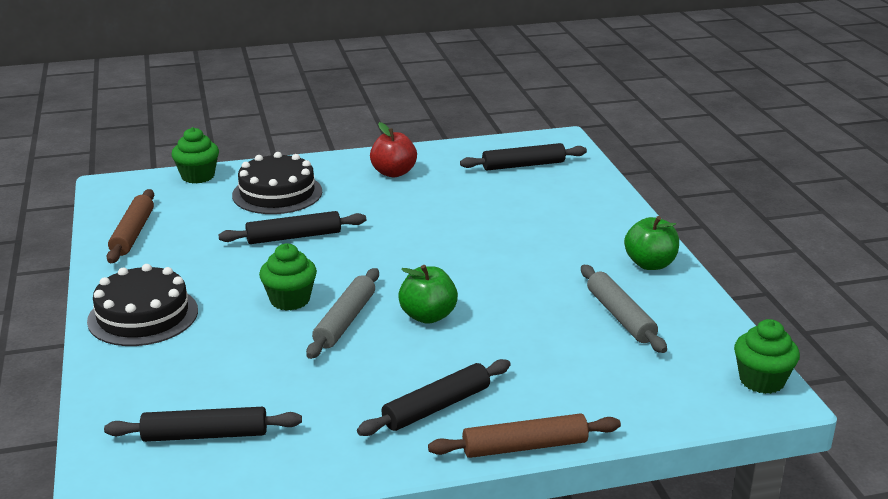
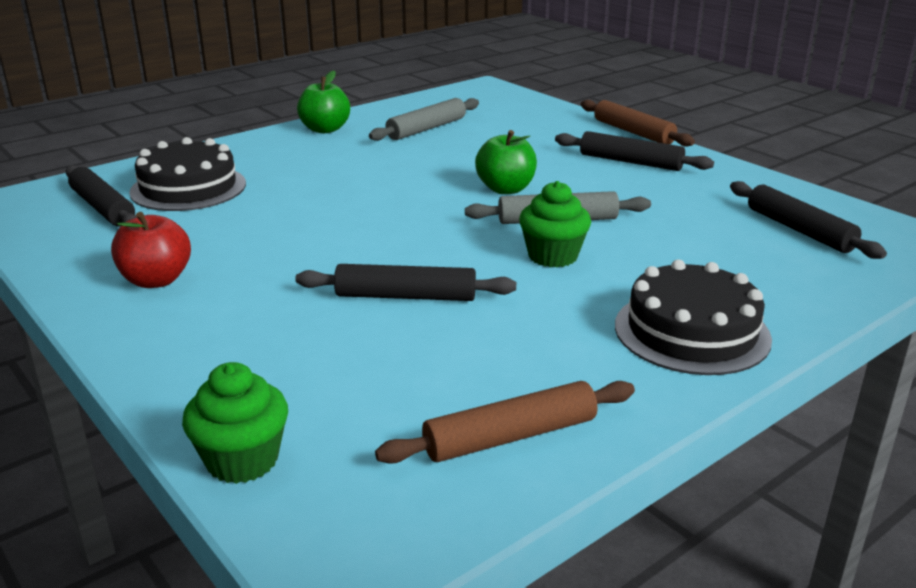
camera: 115 degrees left, 0 degrees up
(277, 193) = (275, 351): black cake -> black cake (188, 188)
(294, 237) = (405, 296): black rolling pin -> black rolling pin turned 45 degrees counterclockwise
(761, 380) = (469, 89): green cupcake -> none

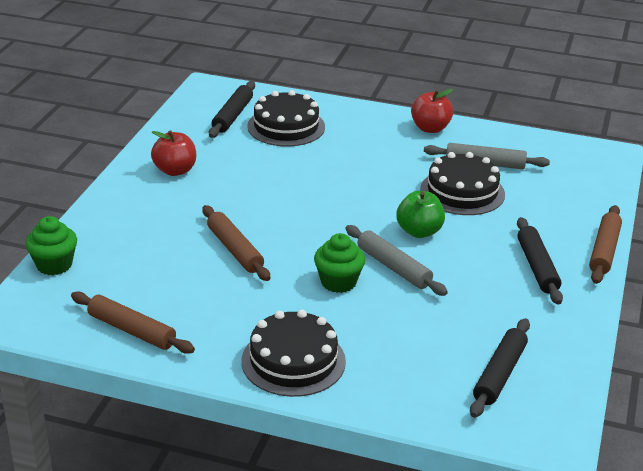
camera: 55 degrees right, 5 degrees up
(325, 129) = (430, 128): green apple -> red apple
(405, 296) = (235, 250): black rolling pin -> brown rolling pin
(461, 151) = (462, 192): none -> black cake

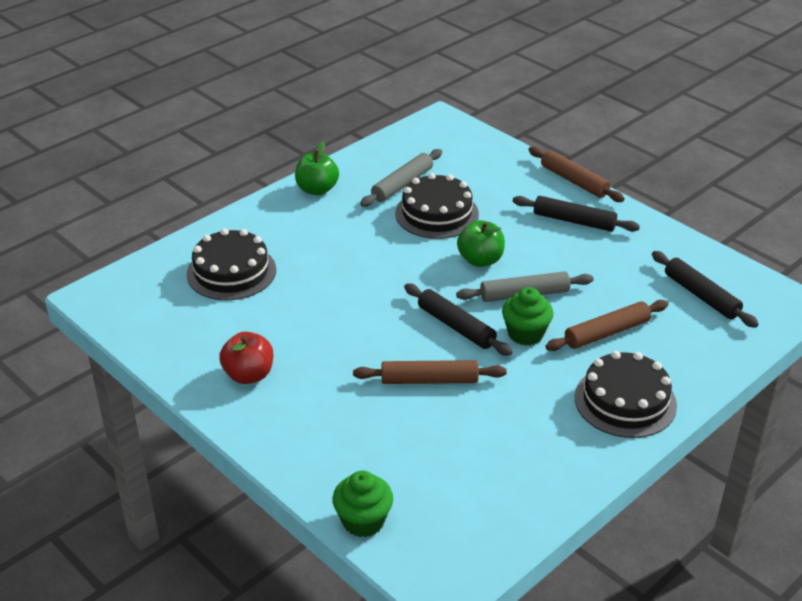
camera: 60 degrees left, 5 degrees up
(131, 330) = (519, 493): brown rolling pin -> brown rolling pin (607, 333)
(232, 116) = (174, 299): black rolling pin -> black rolling pin (456, 326)
(430, 128) = (317, 189): red apple -> green apple

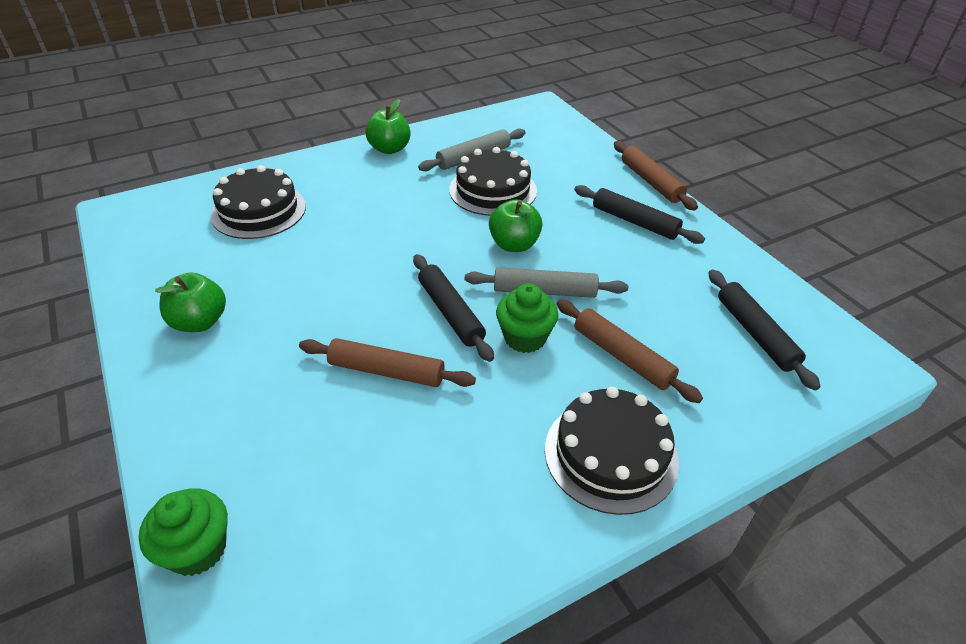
camera: 15 degrees right, 5 degrees up
(249, 375) = (200, 322): red apple -> green apple
(607, 333) = (622, 356): brown rolling pin -> brown rolling pin turned 60 degrees clockwise

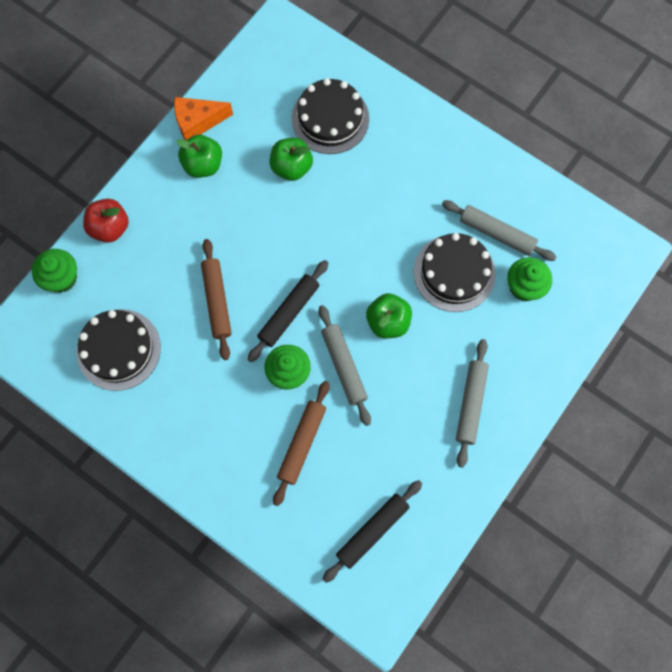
camera: 65 degrees right, 30 degrees up
(142, 308) = (198, 122): none -> orange cheese
(181, 451) = (110, 228): none -> red apple
(389, 149) = (470, 159): green apple -> green apple (291, 167)
(535, 159) = (524, 287): none -> green cupcake
(611, 454) = (214, 462): black cake -> black cake (118, 349)
(634, 222) = (471, 404): black rolling pin -> grey rolling pin
(651, 182) = (543, 399): brown rolling pin -> none

